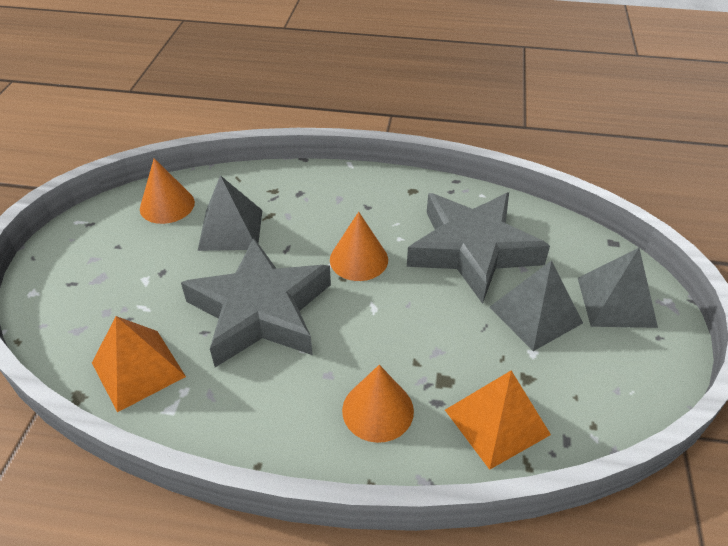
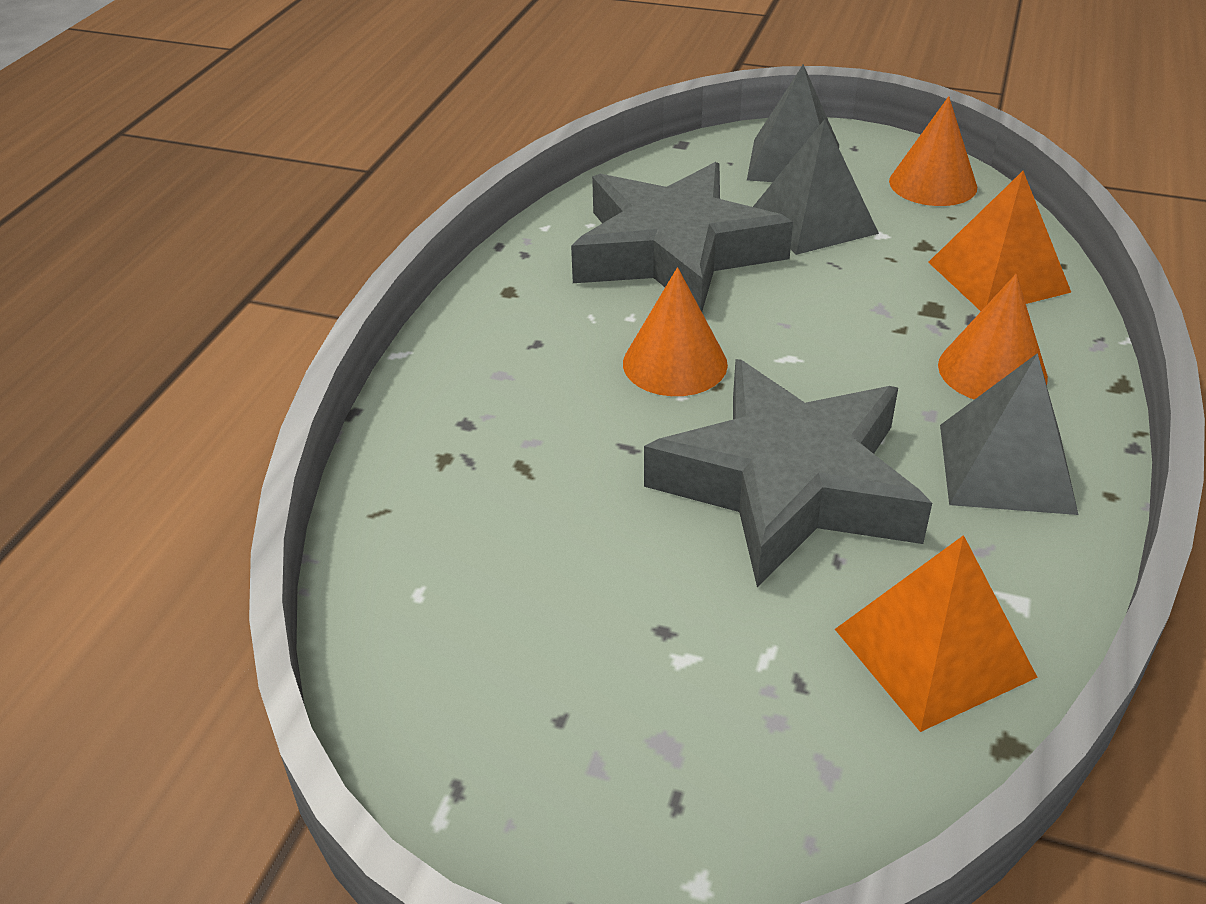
camera: 80 degrees left, 5 degrees down
(167, 205) = (435, 632): orange cone -> orange cone (933, 184)
(230, 229) = (553, 523): grey pyramid -> grey pyramid (1006, 468)

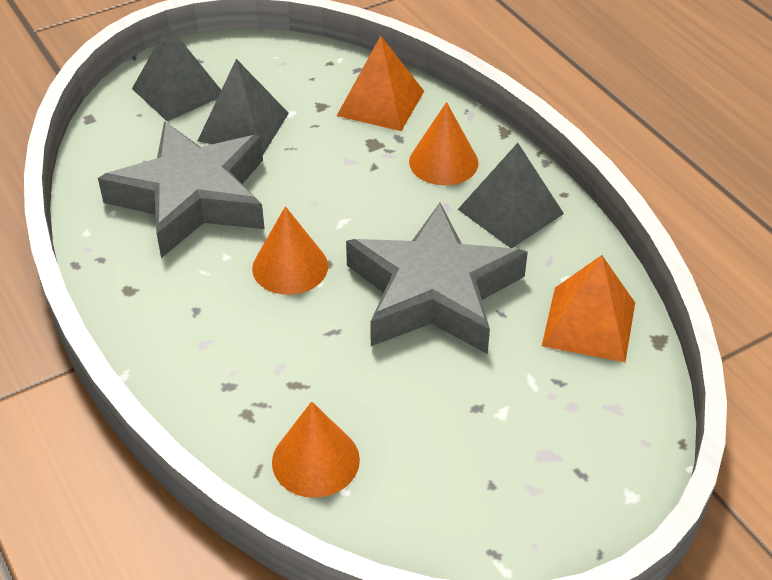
camera: 50 degrees left, 5 degrees up
(933, 184) = (276, 61): orange cone -> orange cone (315, 460)

